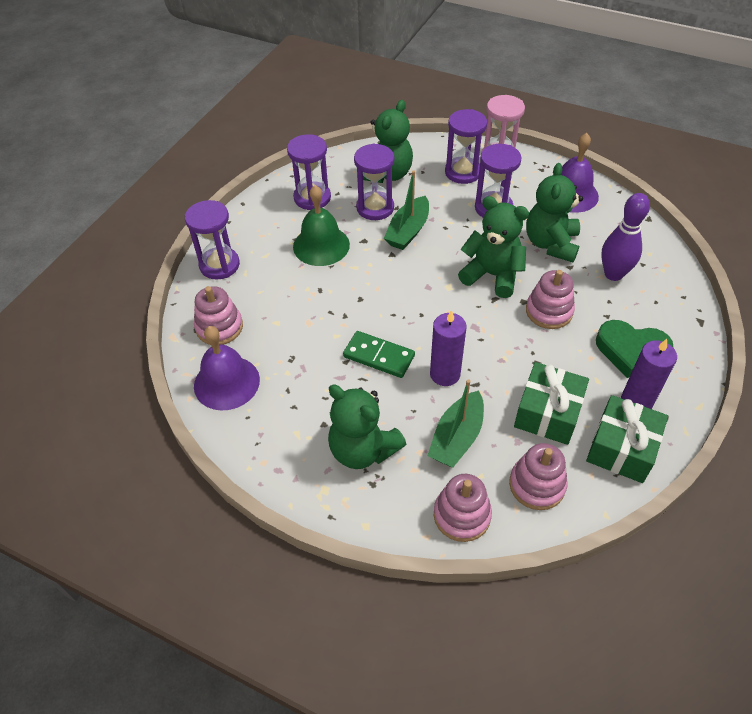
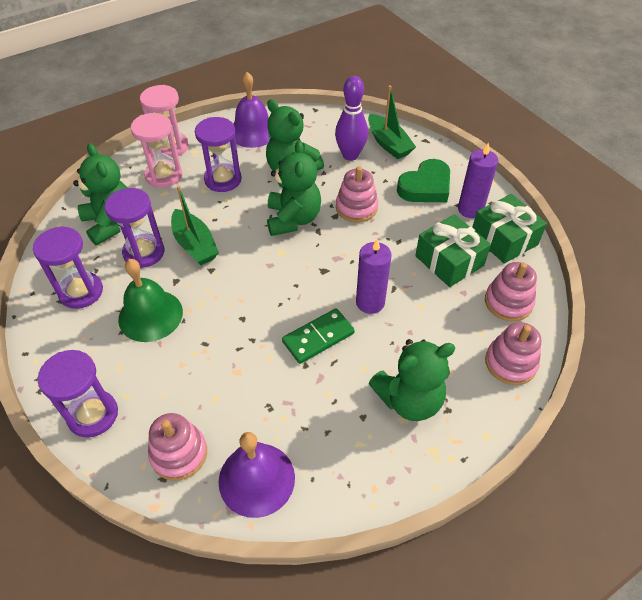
camera: 60 degrees left, 0 degrees up
(456, 437) = (437, 328): green boat -> green boat (388, 144)
(462, 172) = (164, 175): purple hourglass -> pink hourglass
(492, 275) = (293, 219): green teddy bear -> green teddy bear turned 120 degrees clockwise

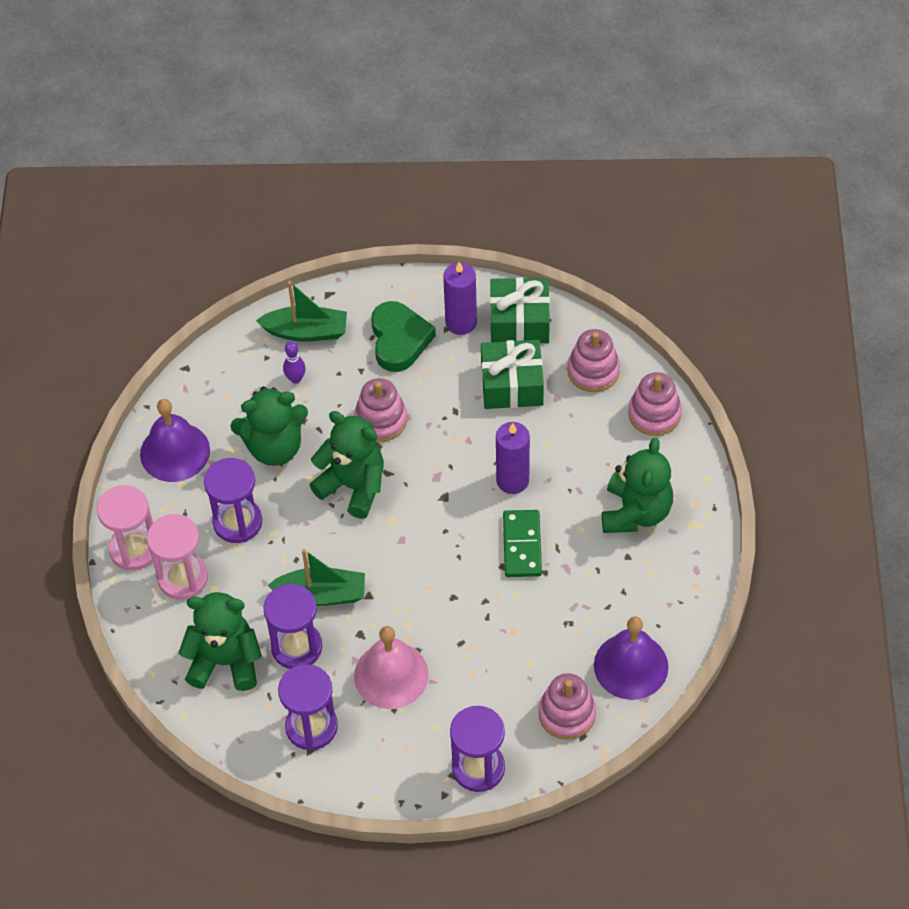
camera: 55 degrees left, 5 degrees up
(150, 315) = (391, 675): green bell -> pink bell
(350, 155) = (295, 379): purple bowling pin -> purple bowling pin, size x0.52

